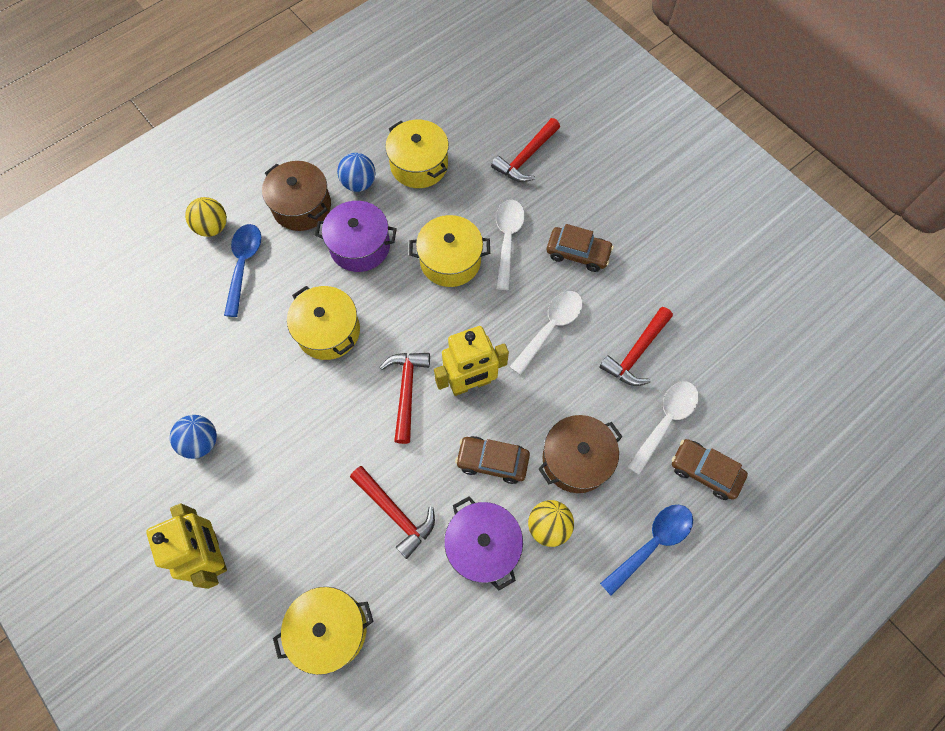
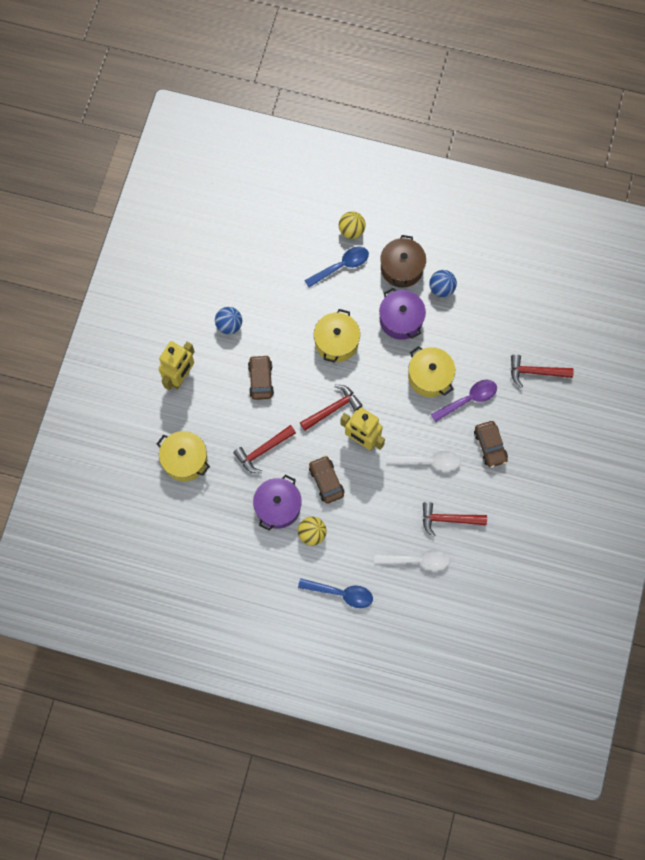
camera: 55 degrees right, 5 degrees up
(395, 513) = (263, 450): red hammer -> red hammer turned 45 degrees clockwise
(419, 165) = (481, 313): yellow pot -> none
(507, 239) = (468, 399): white spoon -> purple spoon
(576, 459) = (359, 525): brown pot -> none
(705, 471) = (402, 599): brown car -> brown car (261, 380)

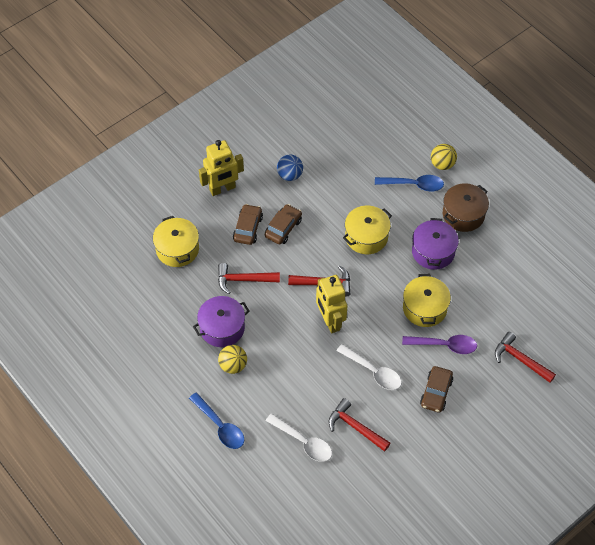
camera: 35 degrees right, 15 degrees down
(326, 481) = (276, 334): brown car -> brown car (248, 228)
(441, 288) = (486, 248): blue ball -> none

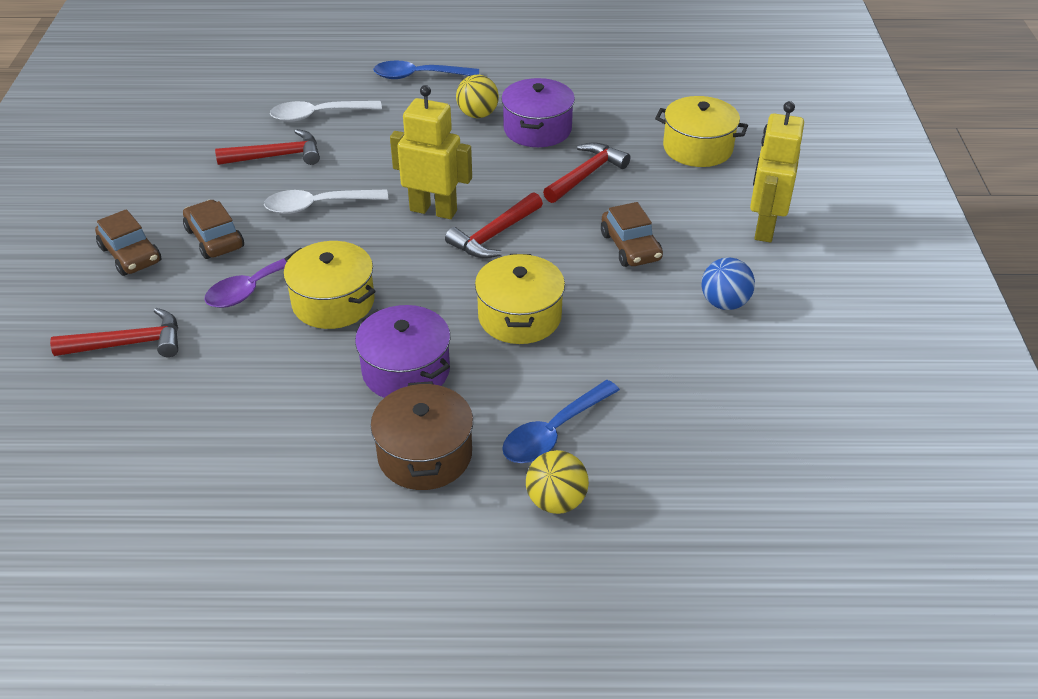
camera: 130 degrees right, 15 degrees down
(248, 228) = (666, 216): brown car -> brown car (130, 255)

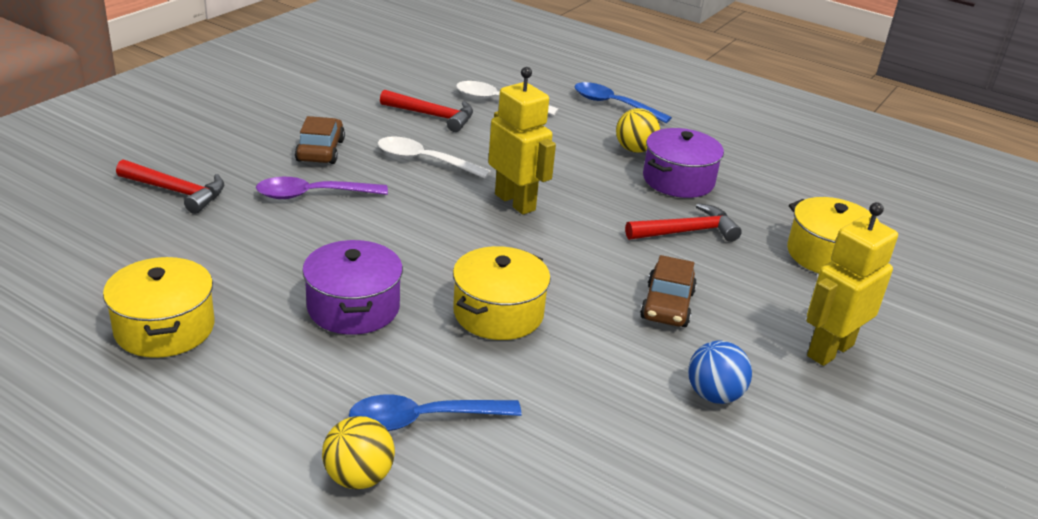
camera: 30 degrees right, 10 degrees down
(130, 255) = (249, 136): brown car -> none
(333, 302) = (355, 231): yellow pot -> yellow pot (164, 328)
(425, 454) = (293, 378): brown pot -> none
(494, 235) = (547, 242): red hammer -> none

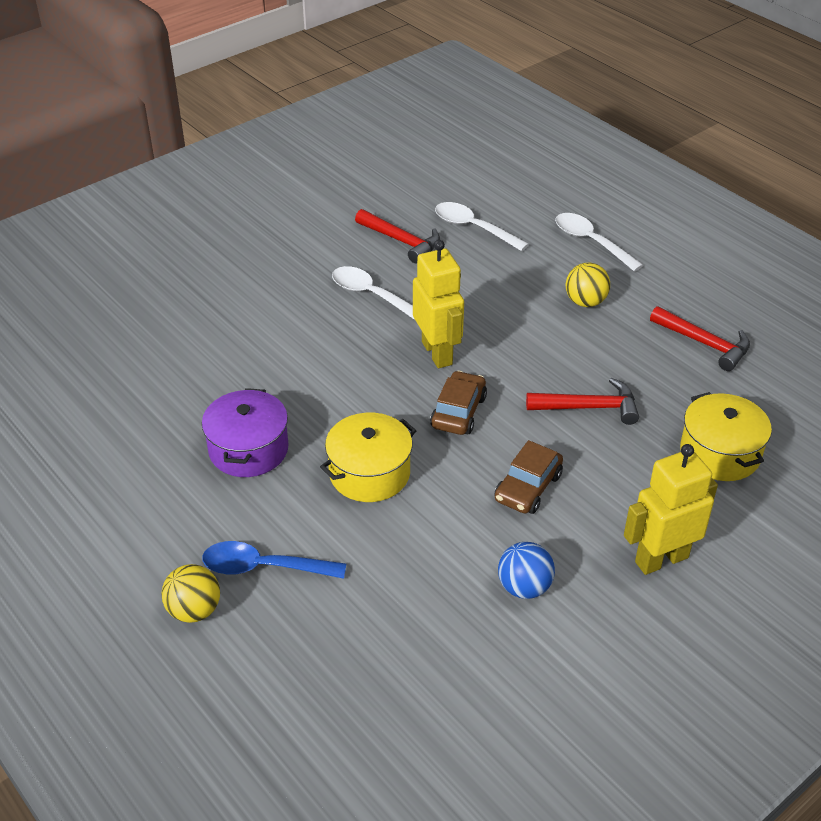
camera: 20 degrees right, 10 degrees up
(164, 328) = (93, 448): yellow pot -> none
(176, 192) = (144, 308): red hammer -> red hammer (704, 344)
(312, 195) = (257, 324): purple spoon -> none
(320, 150) = (281, 274): brown car -> brown car (458, 412)
(613, 105) = (591, 242): blue spoon -> white spoon
(678, 180) = (612, 344): purple pot -> none

